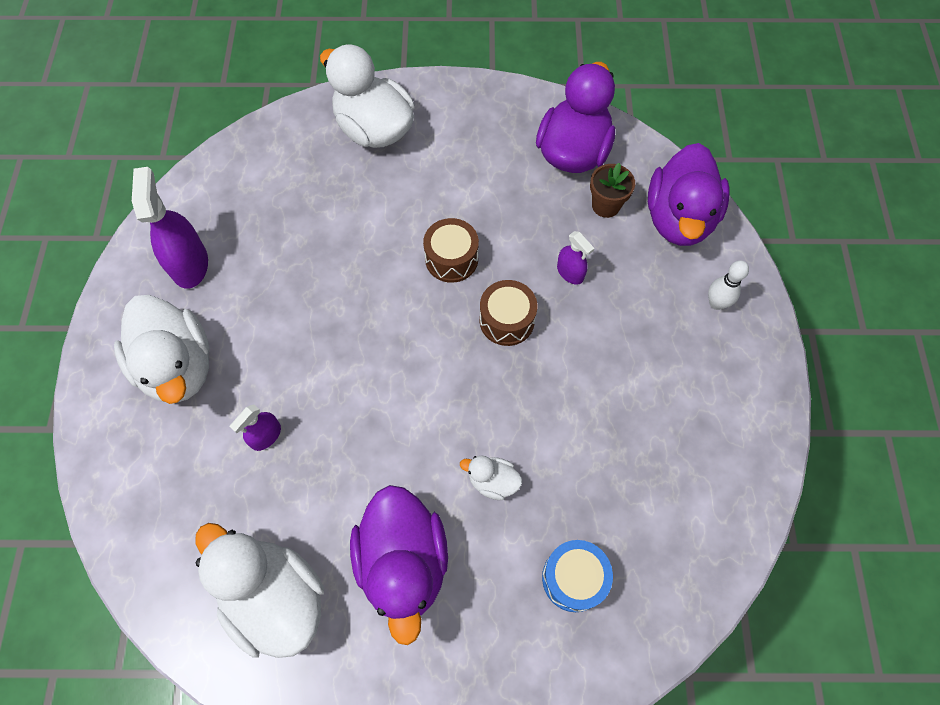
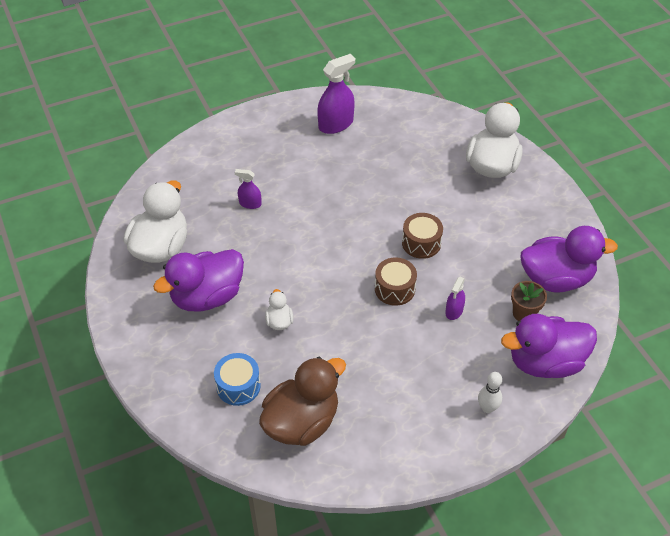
camera: 65 degrees right, 15 degrees down
(178, 366) = (270, 148): white duck -> none
(660, 518) = (302, 422): none -> brown duck

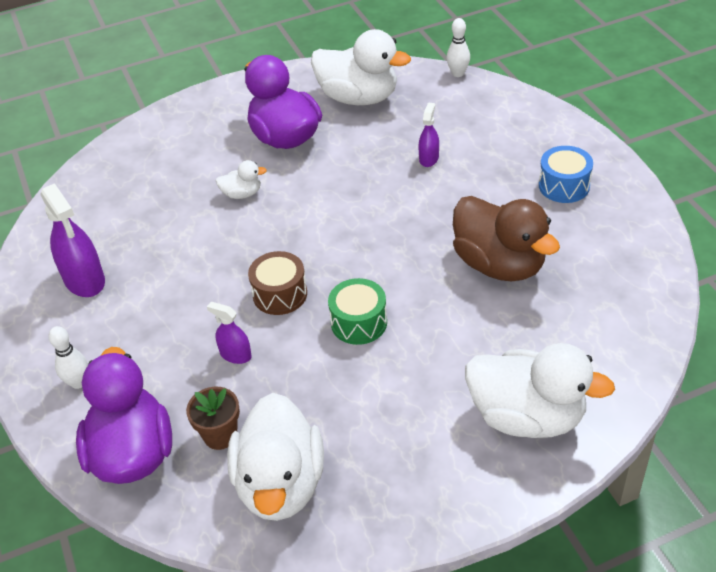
camera: 95 degrees right, 5 degrees down
(142, 183) = (458, 73): none -> white bowling pin
(238, 386) = (162, 169): blue drum -> blue drum (564, 186)
(302, 422) = (105, 218): brown duck -> brown duck (499, 264)
(336, 124) = (593, 230): purple spray bottle -> purple spray bottle (84, 280)
(421, 243) = (359, 322): brown drum -> green drum
(556, 279) = (280, 484): purple duck -> white duck

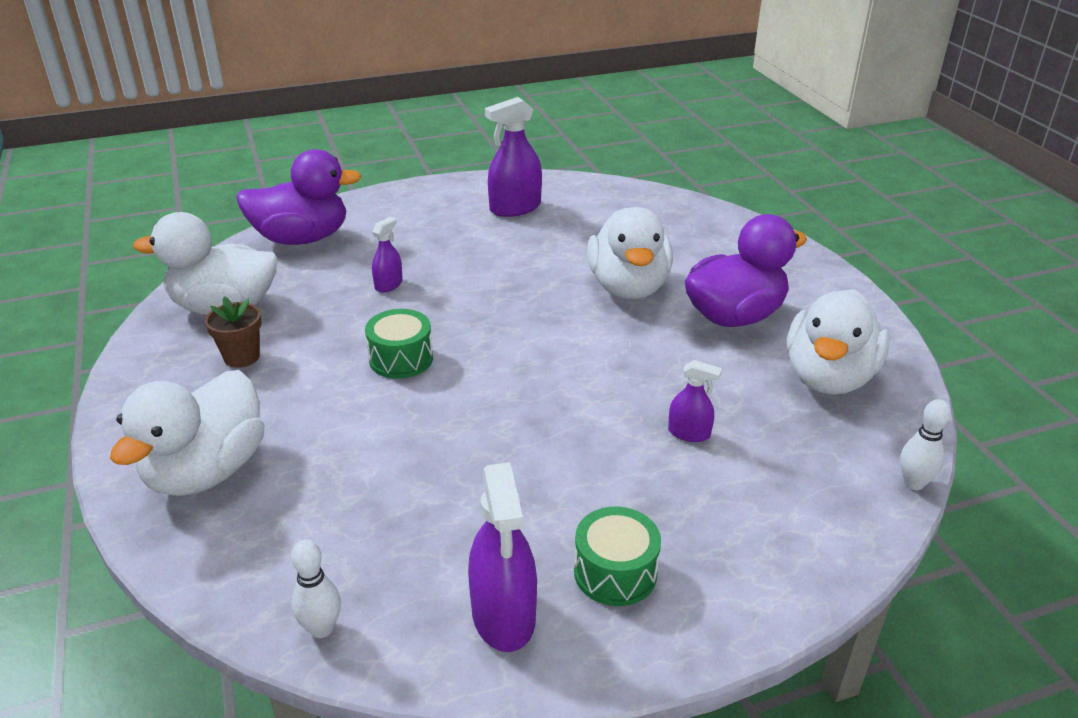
camera: 90 degrees right, 10 degrees down
(78, 382) = (391, 212): white bowling pin -> white bowling pin (321, 628)
(220, 435) = (296, 278): brown flower pot -> brown flower pot (242, 357)
(242, 194) = (628, 287): white duck -> white duck, size x2.20
(280, 294) = (461, 310): brown drum -> none
(499, 264) = (459, 478): brown duck -> none
(564, 186) = (615, 572): blue drum -> green drum
(612, 228) = (503, 615): none -> purple spray bottle

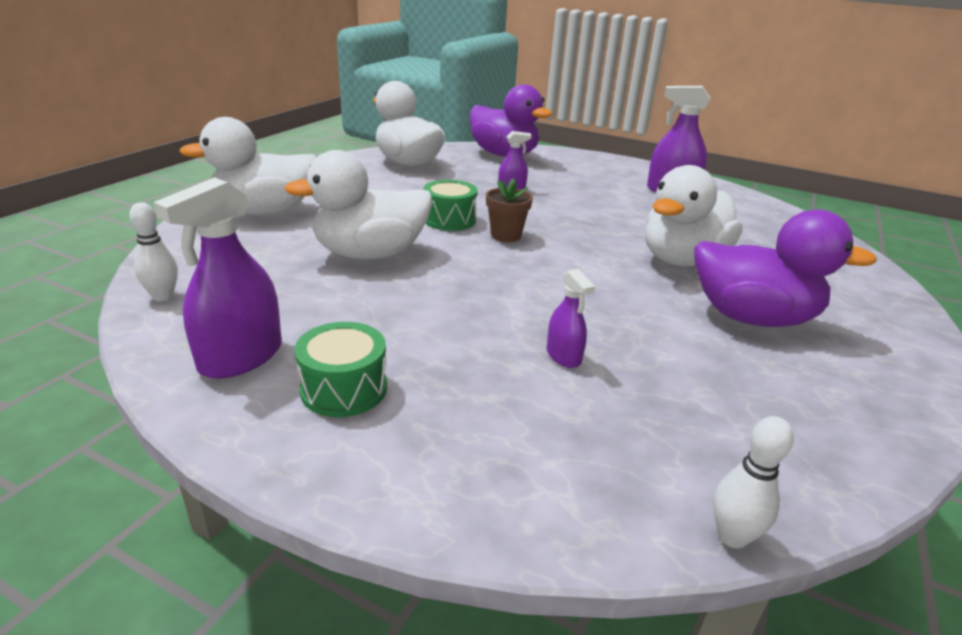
camera: 45 degrees right, 5 degrees down
(242, 357) = (374, 182): brown flower pot -> brown flower pot (506, 235)
(828, 378) = (779, 403): white duck -> white duck (370, 254)

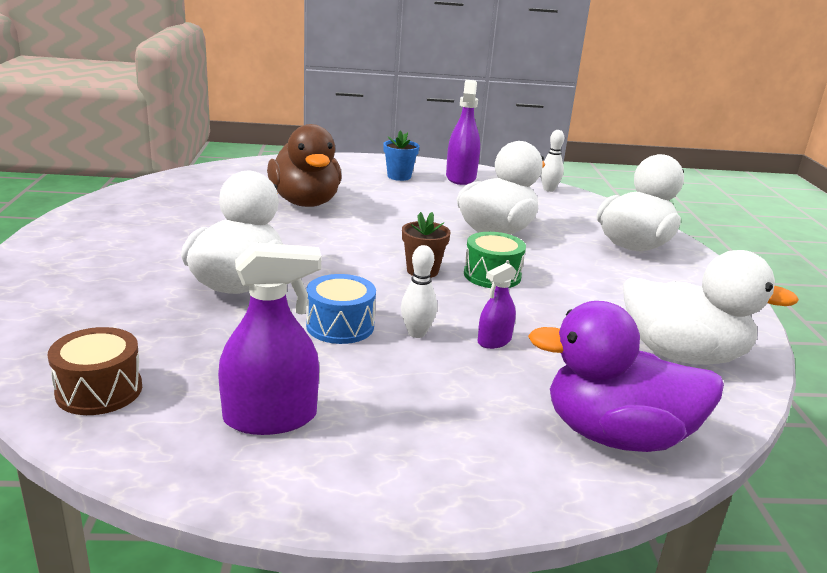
camera: 150 degrees right, 5 degrees down
(344, 388) = (399, 176): green drum -> blue flower pot
(563, 356) = (305, 202): purple spray bottle -> brown duck
(609, 216) = (340, 326): none -> blue drum
(732, 536) = (207, 167): white bowling pin -> white bowling pin (416, 333)
(751, 317) = (176, 245): purple duck -> none
(771, 219) = (99, 390): none -> brown drum

